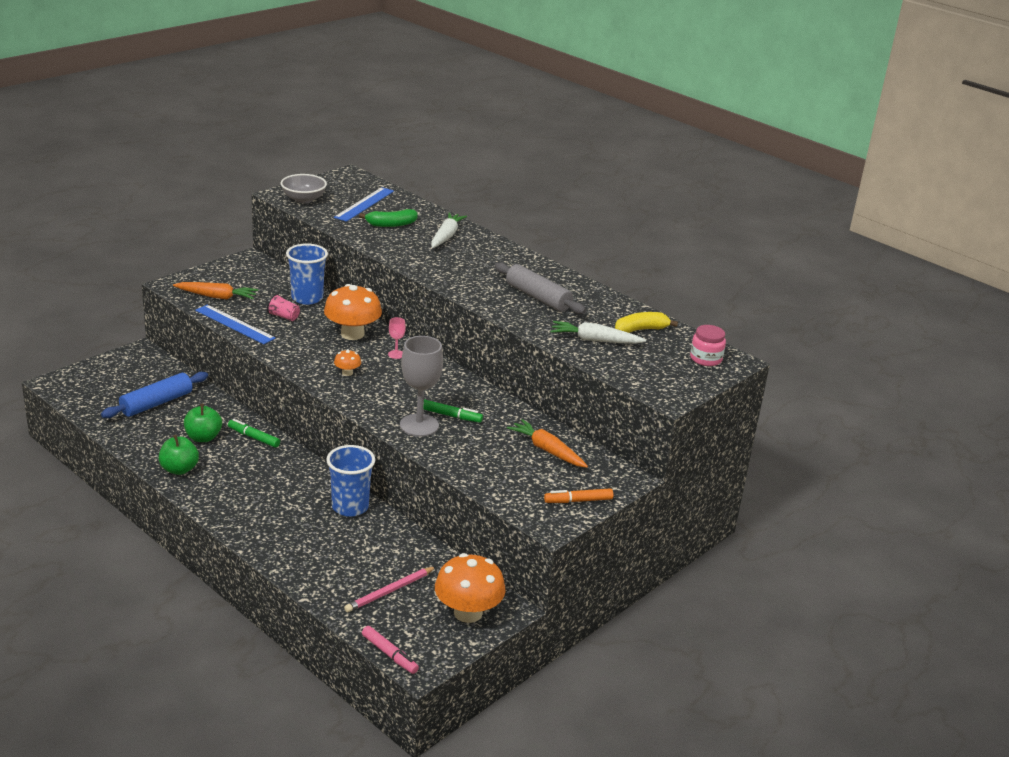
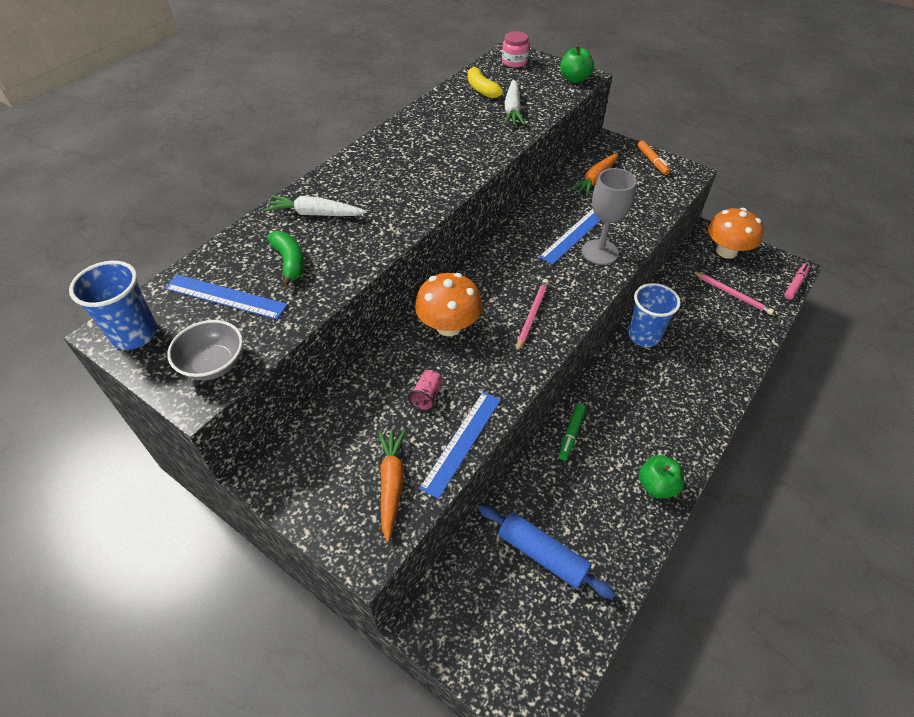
camera: 95 degrees left, 20 degrees up
(203, 437) = (591, 481): green apple -> green apple (574, 79)
(307, 298) = (372, 384): blue cup -> blue cup (135, 334)
(347, 373) = (532, 315): orange mushroom -> pink pencil
(396, 354) = (480, 285): pink goblet -> none
(451, 416) = (574, 235): green marker -> blue ruler
(538, 297) = (444, 142): grey rolling pin -> none

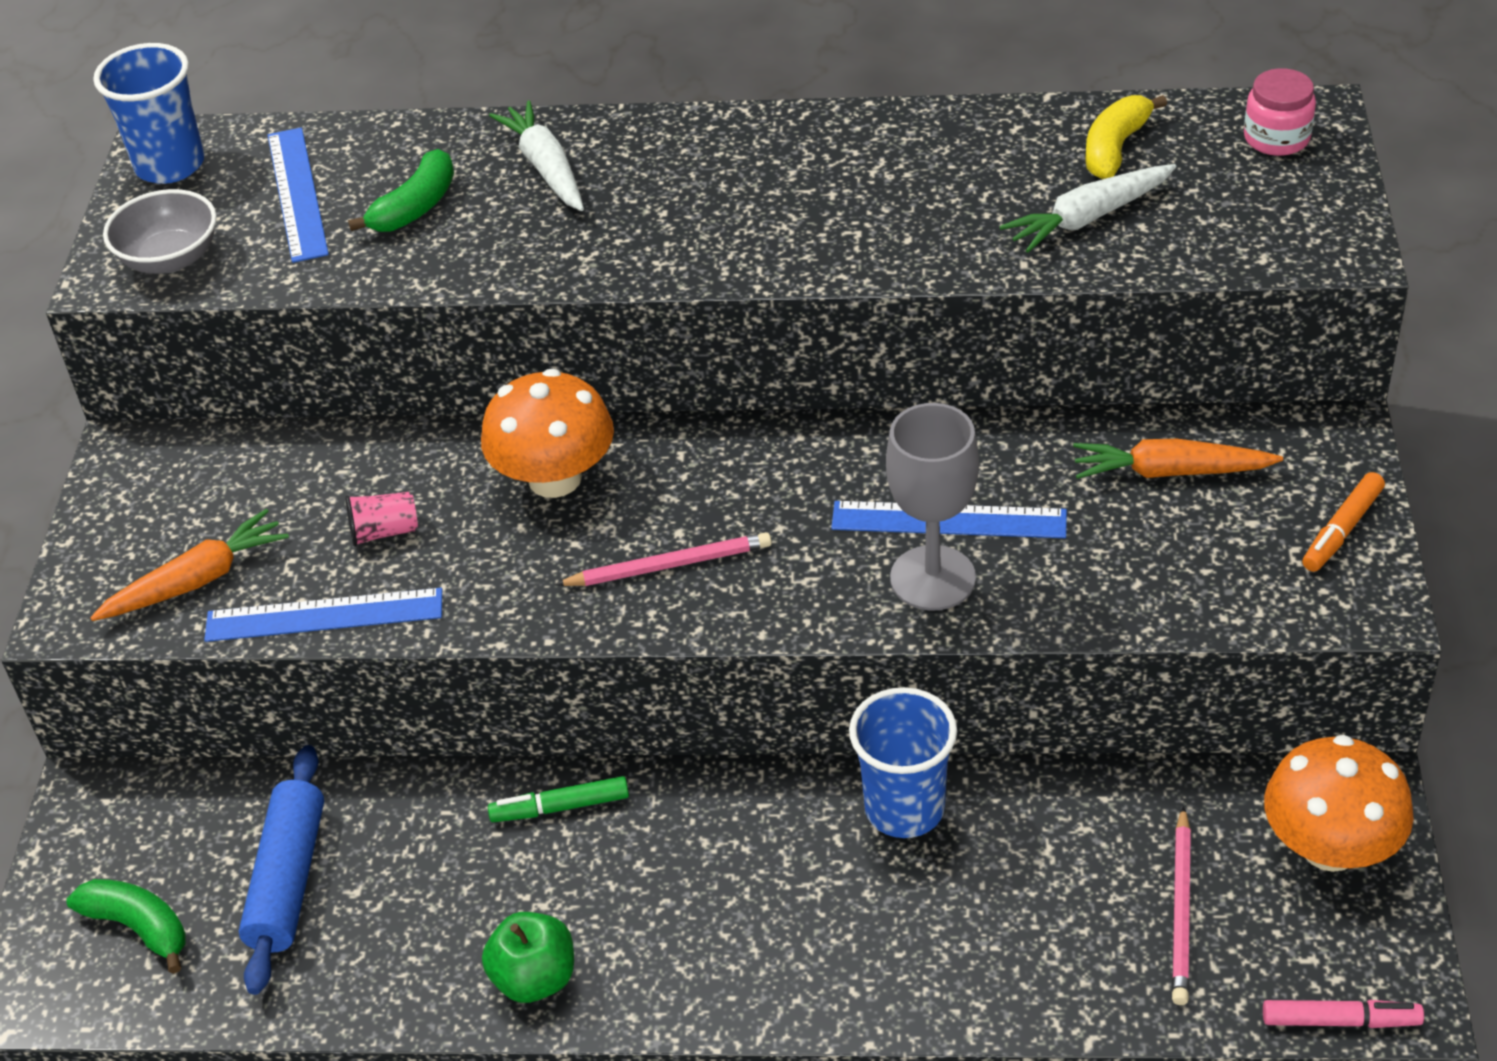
camera: 60 degrees right, 5 degrees down
(528, 636) = (139, 927): none -> green banana
(574, 79) = (1312, 243): green apple -> none

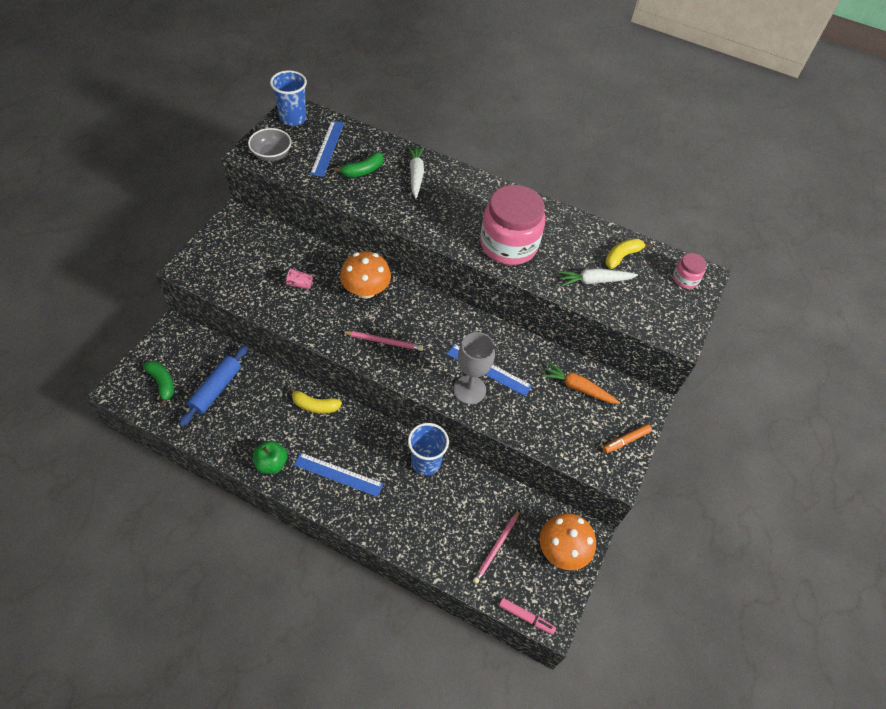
camera: 15 degrees right, 10 degrees up
(197, 580) = (230, 274): orange carrot -> none
(324, 615) = (262, 306): blue ruler -> blue ruler (338, 474)
(560, 807) = (315, 405): green marker -> yellow banana
(853, 223) = (508, 245): none -> pink jar

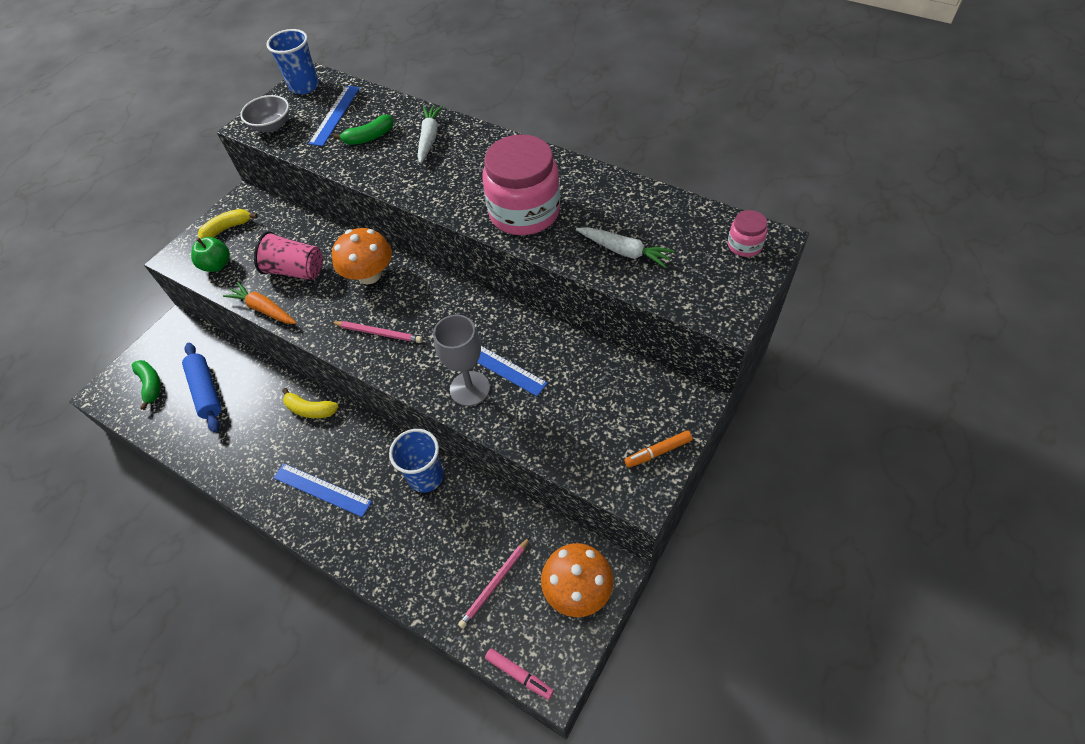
camera: 15 degrees right, 0 degrees up
(216, 389) = (206, 391): blue rolling pin -> blue rolling pin turned 60 degrees counterclockwise
(272, 463) = (249, 476): green apple -> green apple (217, 265)
(299, 284) = (296, 270): pink cup -> pink cup, size x1.92
(578, 388) = (605, 385): orange carrot -> orange carrot (263, 309)
(594, 281) = (624, 251): white carrot -> white carrot turned 150 degrees counterclockwise
(622, 256) = (665, 221): yellow banana -> yellow banana (228, 228)

